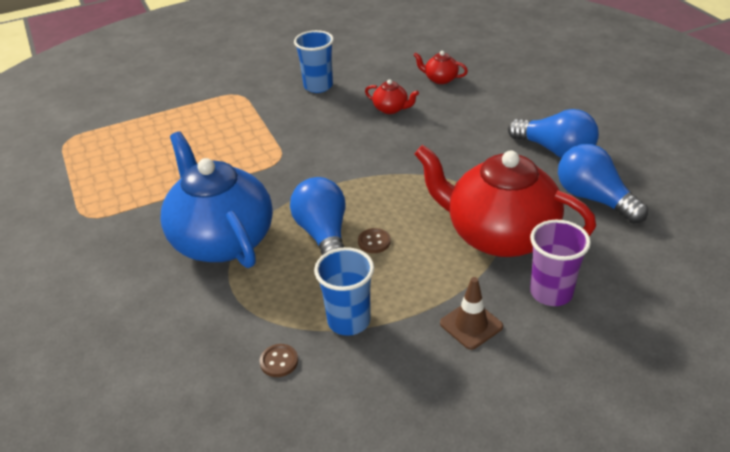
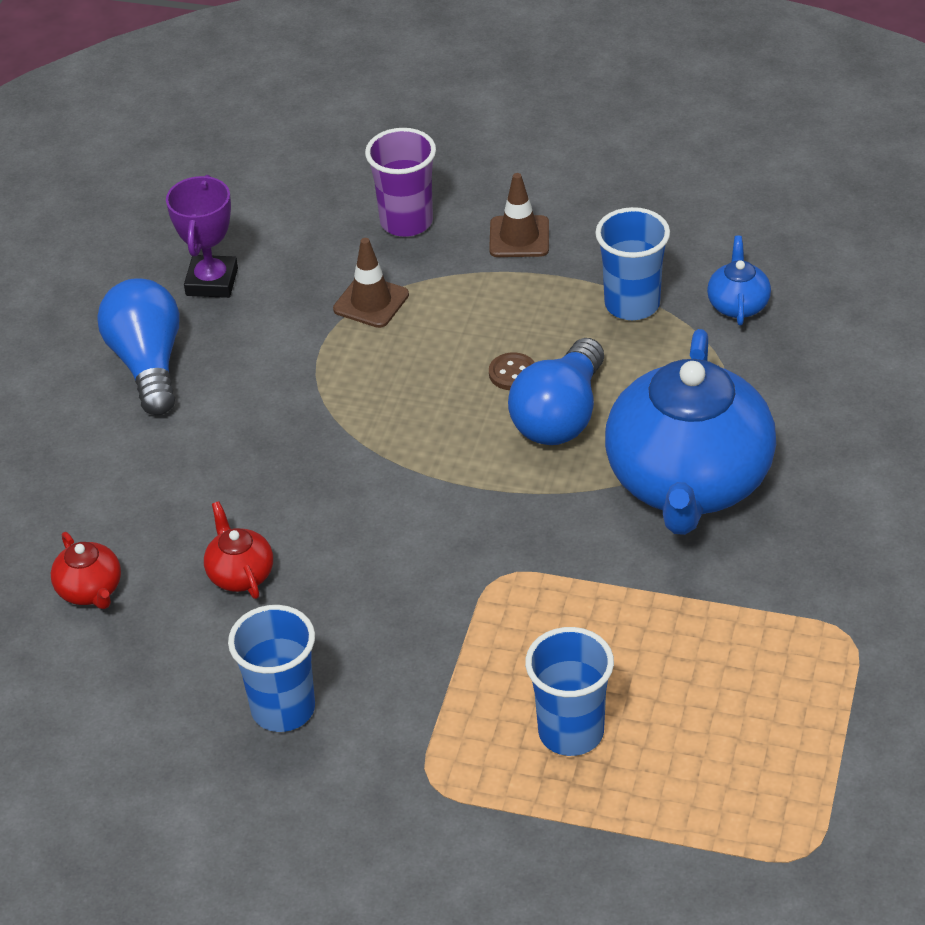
camera: 140 degrees left, 5 degrees up
(195, 129) = (571, 732): none -> blue cup
(279, 361) = (738, 305): brown button -> blue teapot
(499, 235) = (371, 302): red teapot -> brown traffic cone
(594, 198) = (212, 282): blue light bulb -> purple trophy

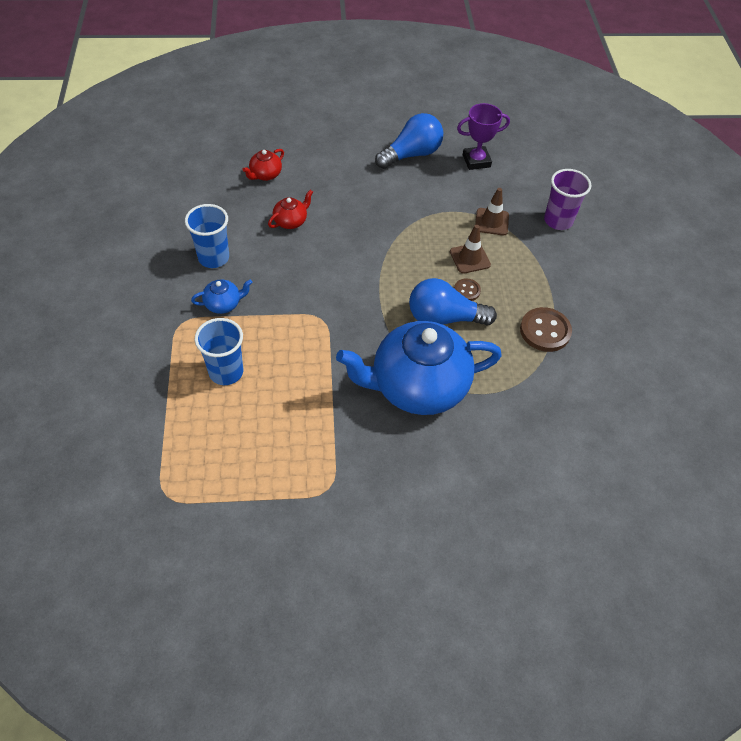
camera: 65 degrees right, 10 degrees up
(519, 237) = (572, 269): brown traffic cone -> brown traffic cone (470, 258)
(632, 304) = (545, 331): blue cup -> brown button
(738, 305) = (570, 381): blue teapot -> blue teapot (223, 304)

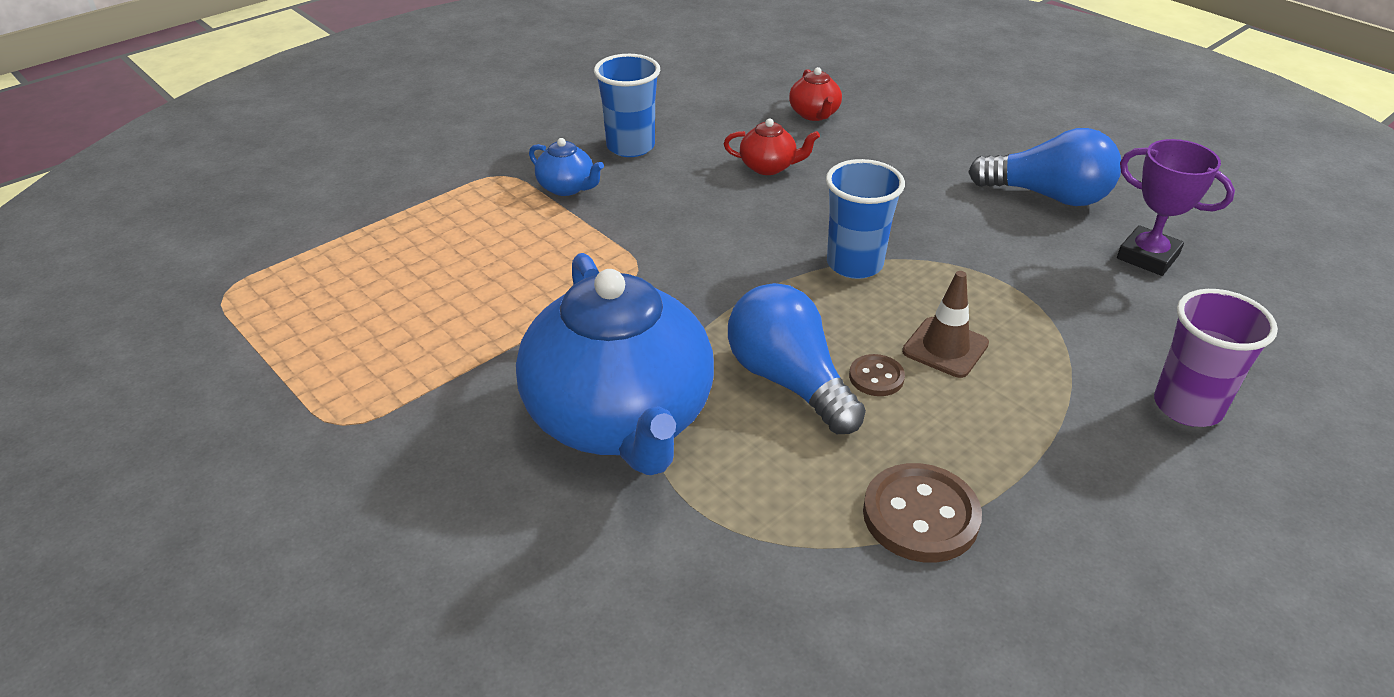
camera: 55 degrees right, 15 degrees down
(226, 372) = (461, 241): blue cup -> blue cup (854, 264)
(265, 175) = (814, 114): red teapot -> red teapot turned 105 degrees counterclockwise
(417, 386) = (620, 420): blue teapot -> blue teapot turned 150 degrees counterclockwise
(491, 222) = (1055, 333): brown traffic cone -> none

